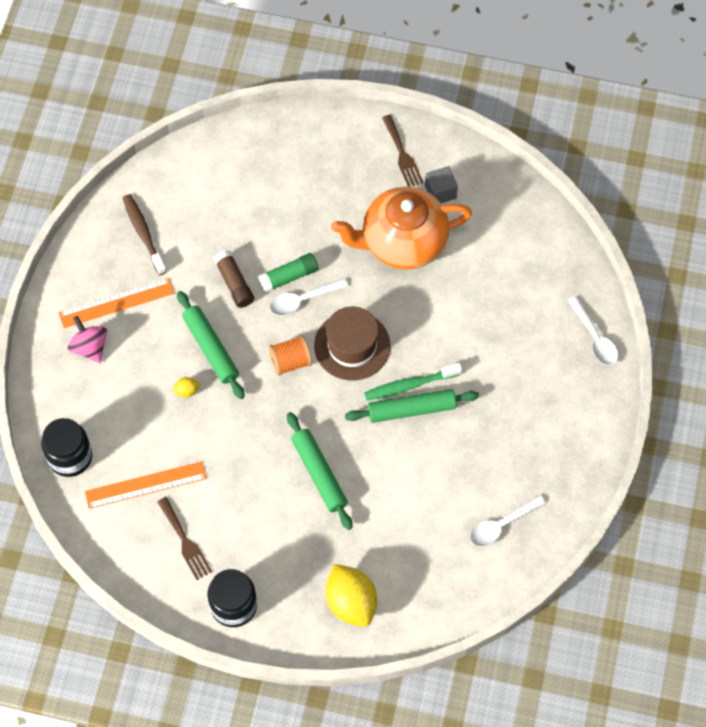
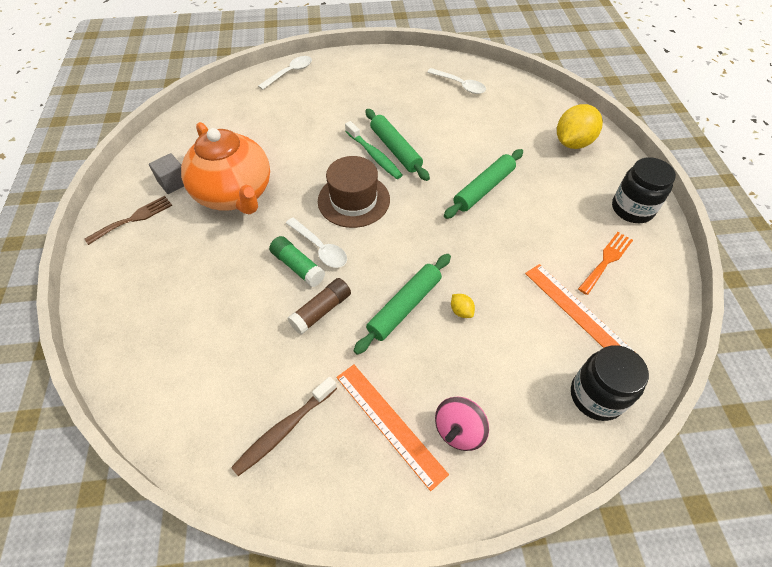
camera: 110 degrees left, 10 degrees down
(185, 541) = (606, 260): brown fork -> orange fork
(290, 362) = (389, 238): orange spool -> none

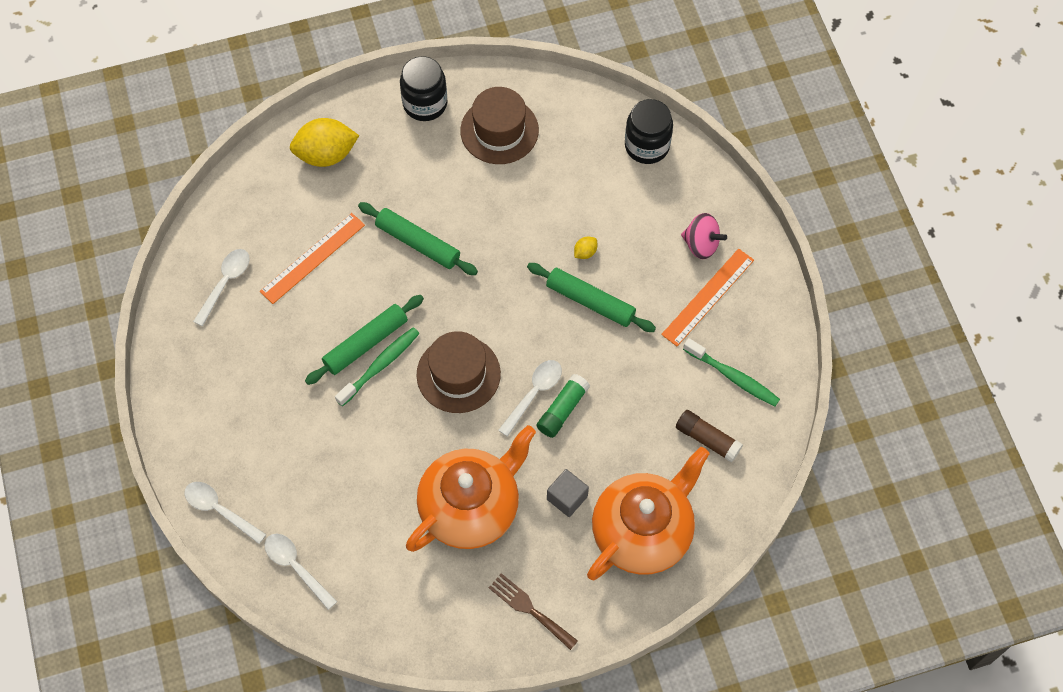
camera: 100 degrees left, 10 degrees up
(156, 310) = (643, 532): none -> orange teapot
(173, 182) = (464, 587): grey cube -> grey cube (567, 498)
(234, 102) = (296, 567): none -> white spoon
(284, 430) = (733, 377): brown toothbrush -> green toothbrush
(321, 311) = (611, 375): brown glue stick -> brown glue stick (707, 439)
(572, 143) = (326, 155): yellow lemon -> yellow lemon turned 45 degrees counterclockwise
(577, 311) = (565, 157): orange ruler -> orange ruler (313, 258)
(606, 260) = (499, 130): orange fork -> brown hat

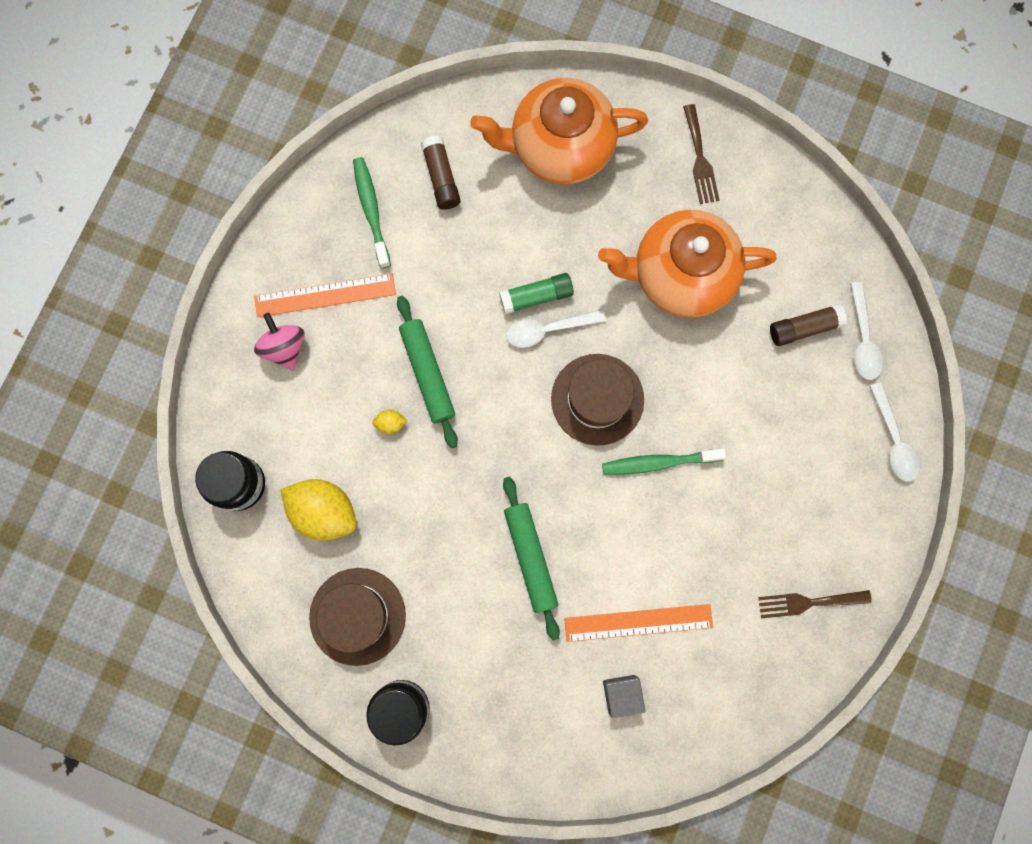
camera: 140 degrees left, 15 degrees up
(204, 355) = (808, 602): none -> brown fork
(225, 283) = (738, 662): white spoon -> none
(326, 155) = (541, 729): yellow lemon -> yellow lemon (324, 511)
(347, 541) = (804, 328): none -> brown glue stick
(366, 343) = (655, 494): green rolling pin -> none
(567, 498) = (596, 221): grey cube -> grey cube (622, 694)

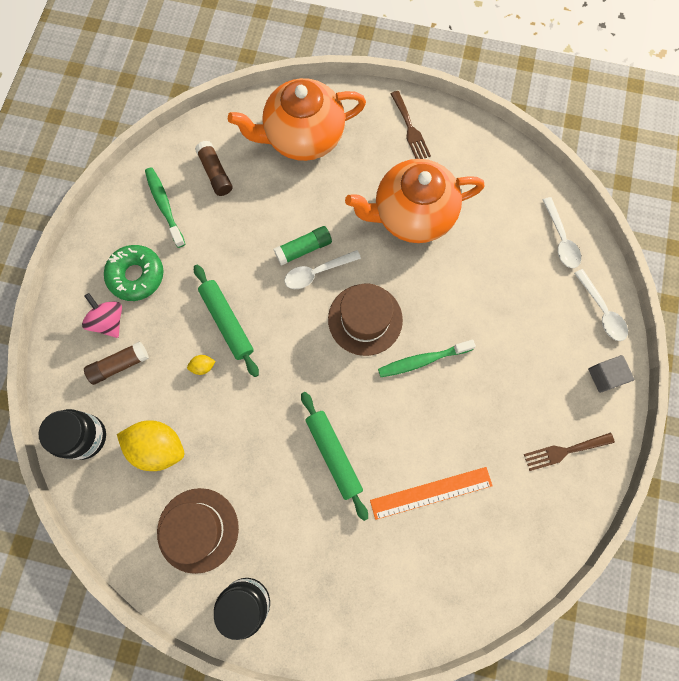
camera: 10 degrees left, 5 degrees down
(325, 295) = (136, 276): orange ruler -> green donut
(622, 694) = (429, 555): grey cube -> grey cube (604, 376)
(804, 328) = (514, 238): brown glue stick -> brown glue stick (119, 365)

